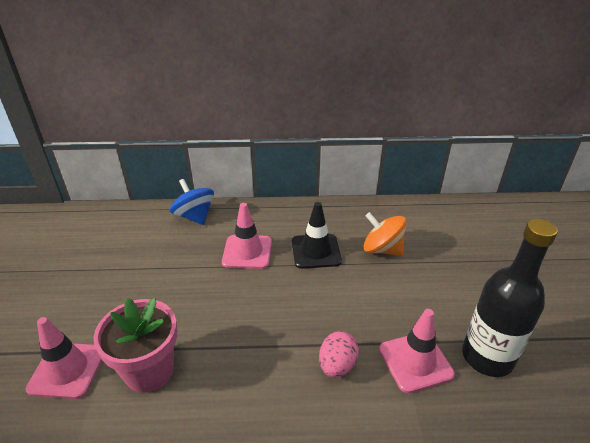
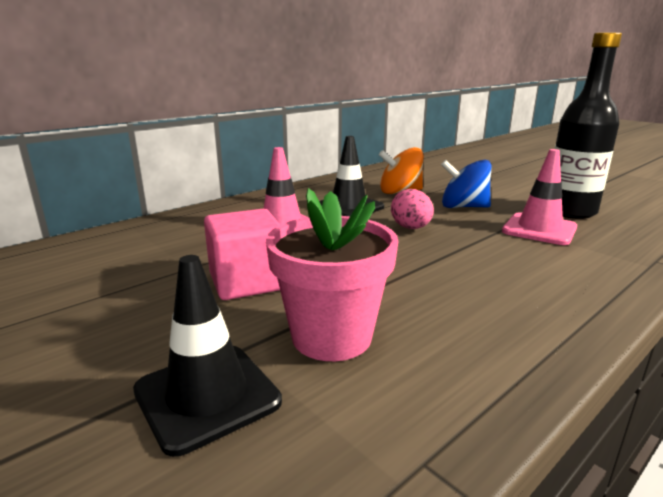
camera: 40 degrees left, 15 degrees down
(67, 370) = (207, 396): pink traffic cone -> black traffic cone
(167, 298) = (247, 282): none -> pink cube
(194, 216) = (170, 224): blue spinning top -> blue spinning top (463, 207)
(337, 365) = (496, 253): pink egg -> pink egg (411, 228)

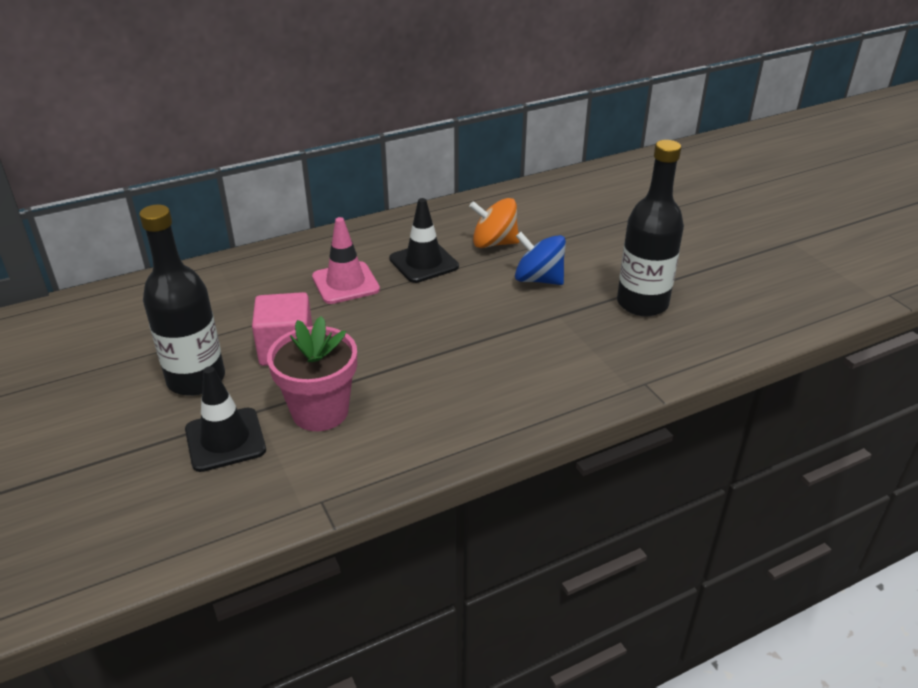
camera: 15 degrees right, 15 degrees up
(134, 327) = (196, 379): none -> black bottle
(411, 228) = (461, 304): pink egg -> none
(539, 229) = (581, 325): pink traffic cone -> none

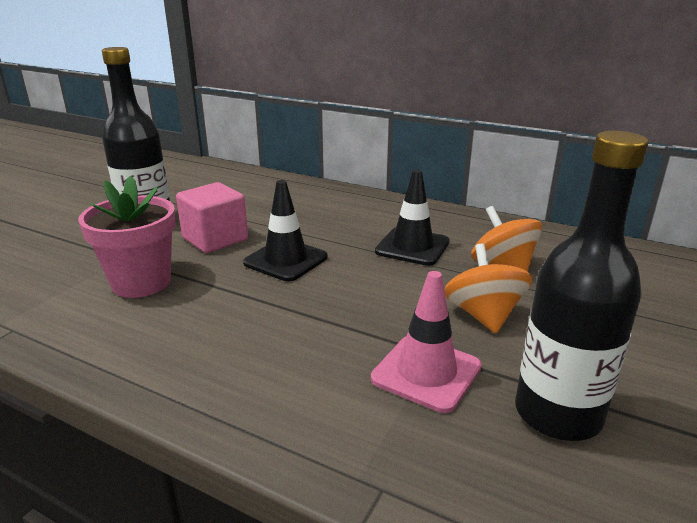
camera: 55 degrees right, 10 degrees down
(225, 440) = (78, 259): black traffic cone -> black traffic cone (285, 260)
(345, 283) = (332, 228): pink traffic cone -> pink traffic cone (426, 373)
(538, 279) = (483, 315): blue spinning top -> orange spinning top

